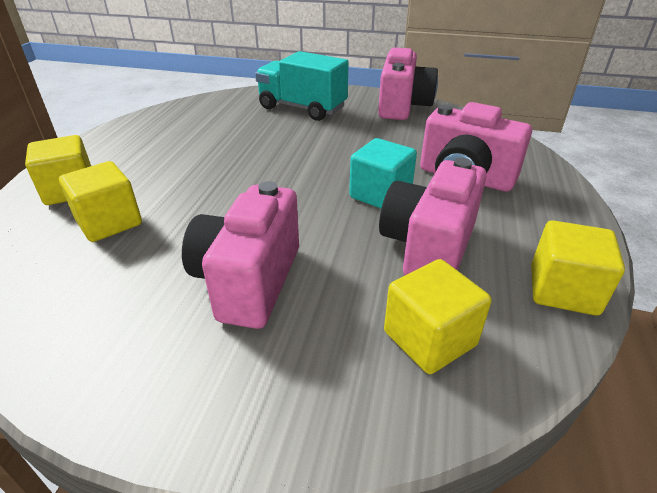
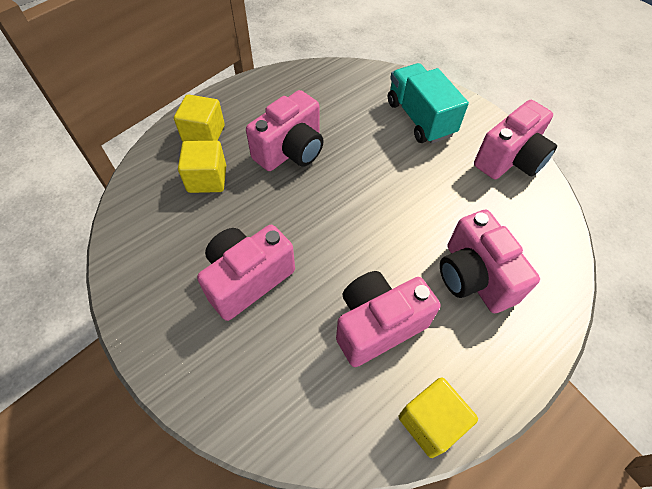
camera: 35 degrees right, 20 degrees up
(195, 166) = (291, 151): none -> pink camera
(380, 195) = (391, 255): turquoise cube -> none
(429, 338) = (309, 393): yellow cube -> none

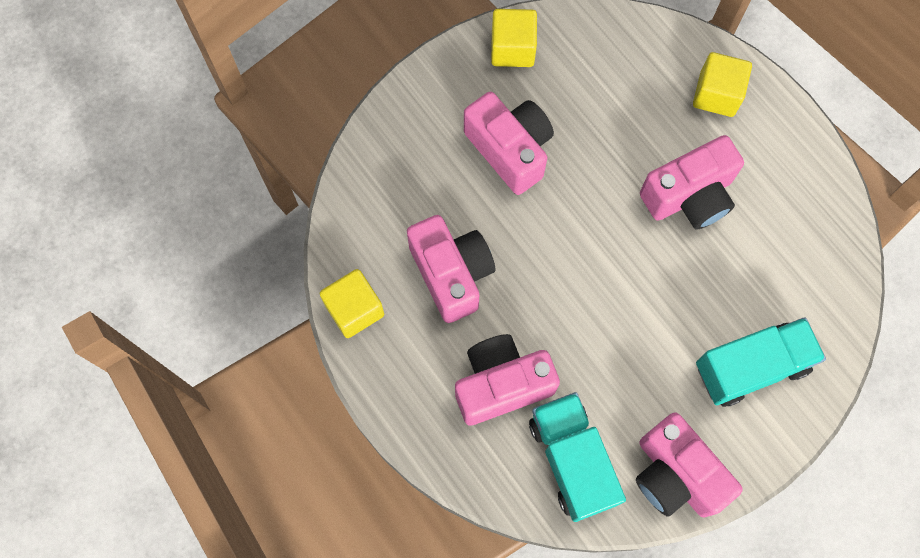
camera: 95 degrees right, 15 degrees up
(207, 179) = (644, 103): yellow cube -> yellow cube (512, 48)
(291, 151) = (689, 196): pink camera -> pink camera turned 75 degrees counterclockwise
(522, 223) = (572, 460): none -> turquoise truck

